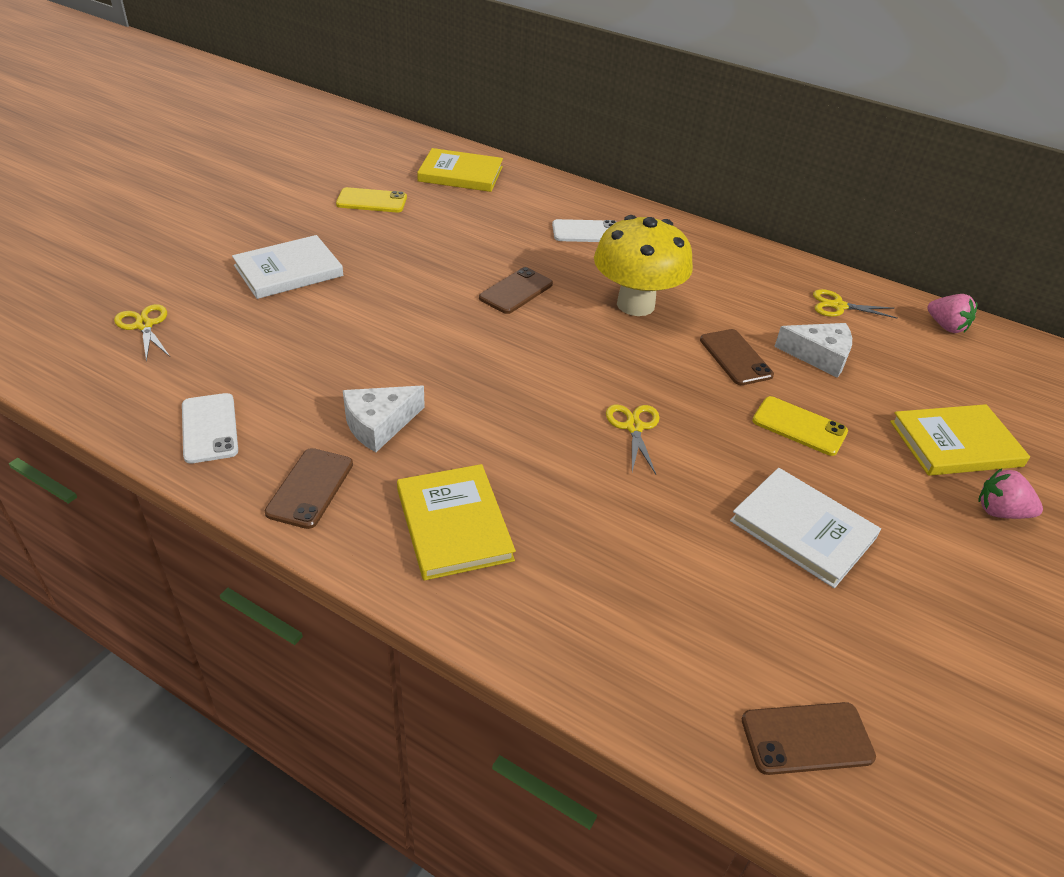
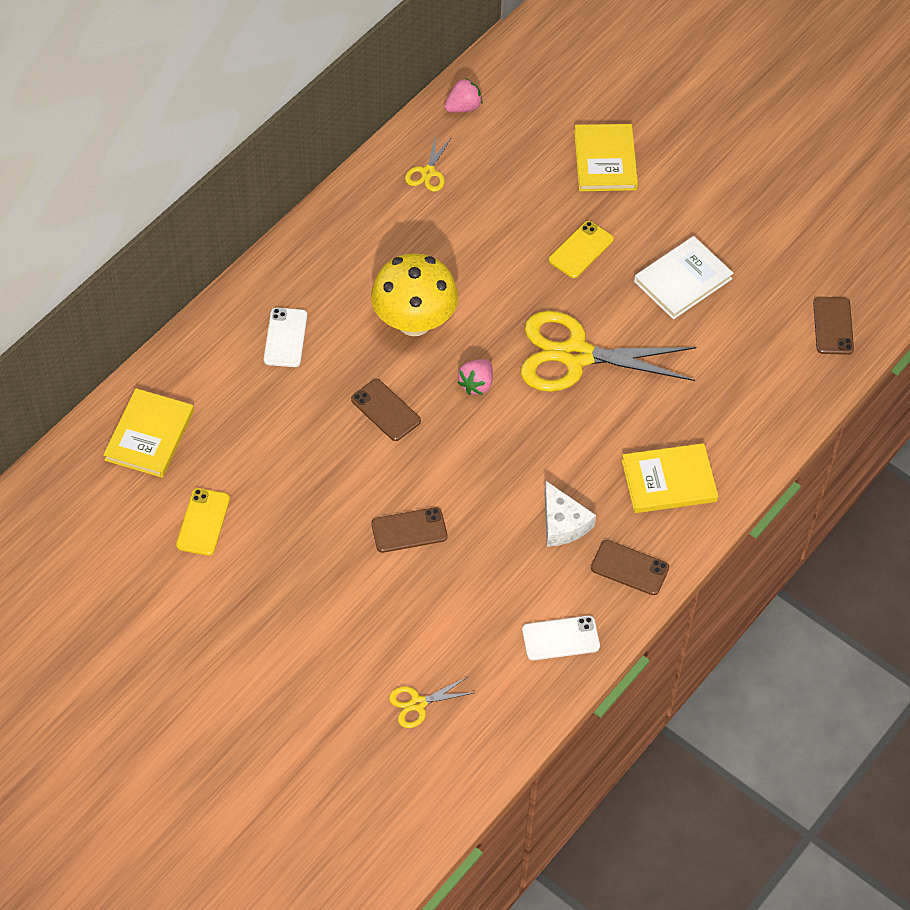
camera: 80 degrees left, 15 degrees up
(288, 271) = (336, 594): white book -> none
(634, 427) = (576, 355): yellow scissors -> yellow scissors, size x2.29
(735, 357) = (495, 267): brown phone -> brown phone (409, 530)
(819, 356) = (497, 209): white cheese -> none
(1000, 512) = (672, 163): pink strawberry -> pink strawberry (476, 384)

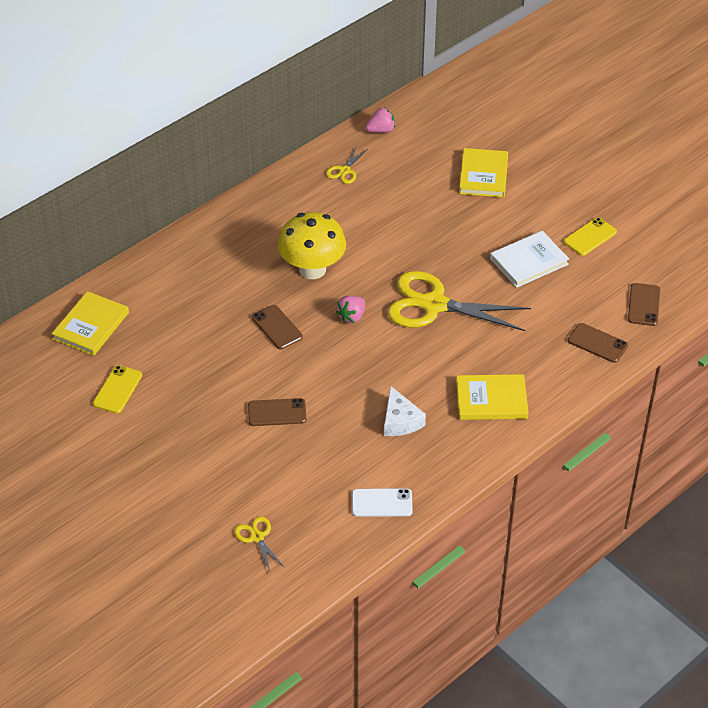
camera: 10 degrees right, 10 degrees down
(285, 338) = (210, 270): white phone -> none
(418, 704) = (257, 537): yellow scissors -> yellow scissors turned 75 degrees clockwise
(581, 250) = (452, 233): yellow phone -> yellow phone (590, 237)
(629, 568) = (447, 458): brown phone -> brown phone (597, 343)

